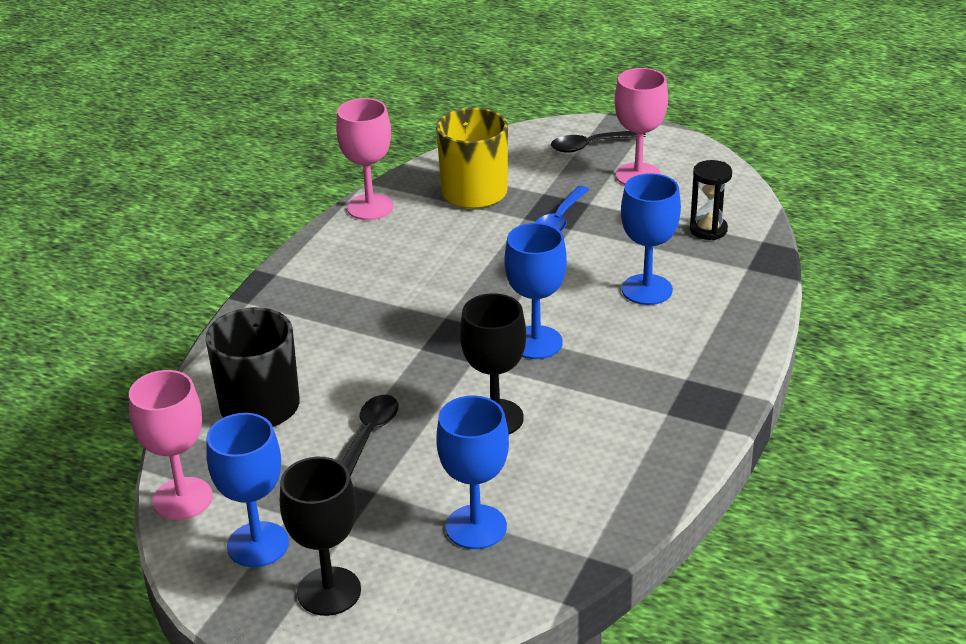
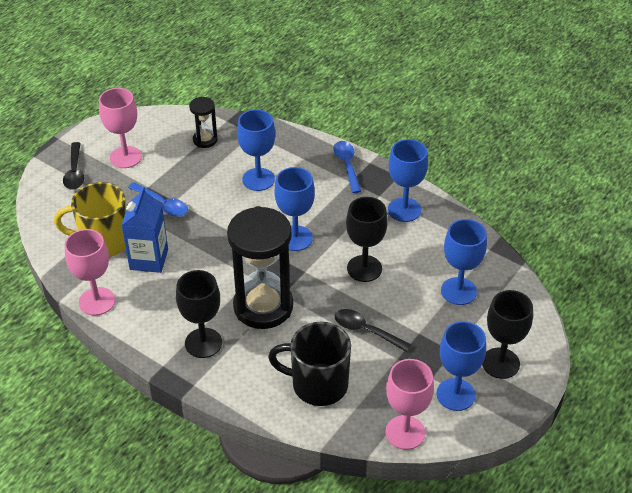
camera: 80 degrees left, 10 degrees up
(317, 297) = (203, 343): none -> black goblet
(393, 335) = (263, 306): none -> black hourglass
(453, 229) = (149, 259): none -> blue carton
(644, 444) = (404, 210): none -> blue goblet
(722, 369) = (347, 165): none -> blue spoon

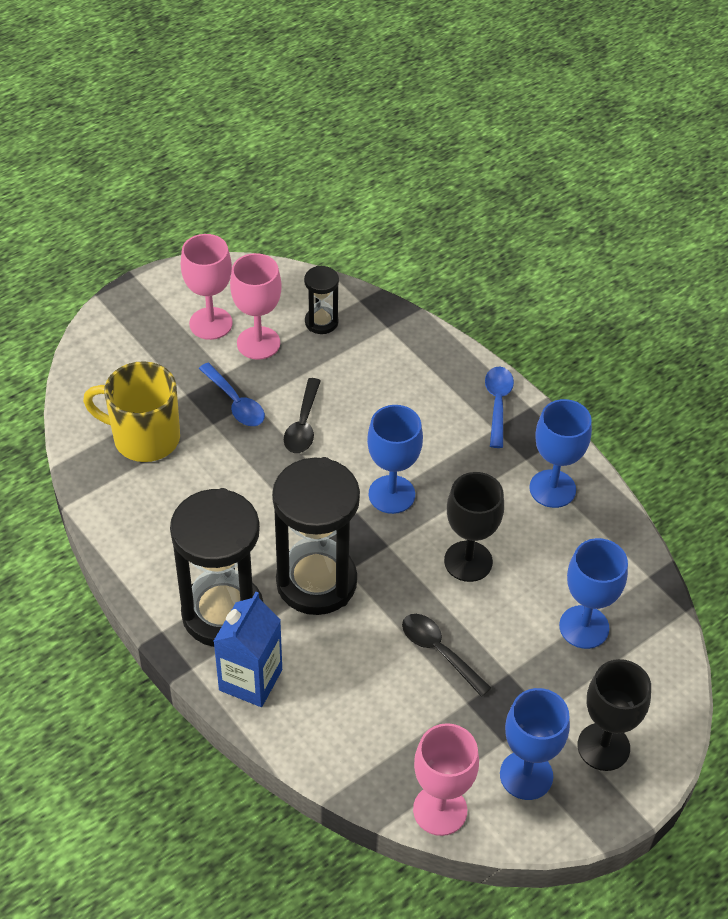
camera: 15 degrees right, 5 degrees up
(75, 172) = (139, 330): black spoon -> black spoon (303, 424)
(97, 301) = (109, 520): pink goblet -> pink goblet (258, 343)
(149, 259) = (193, 477): blue carton -> blue carton (250, 680)
(203, 343) = (223, 613): black goblet -> black hourglass
(258, 179) = (372, 396): blue goblet -> none
(318, 384) = (350, 711): black mug -> none

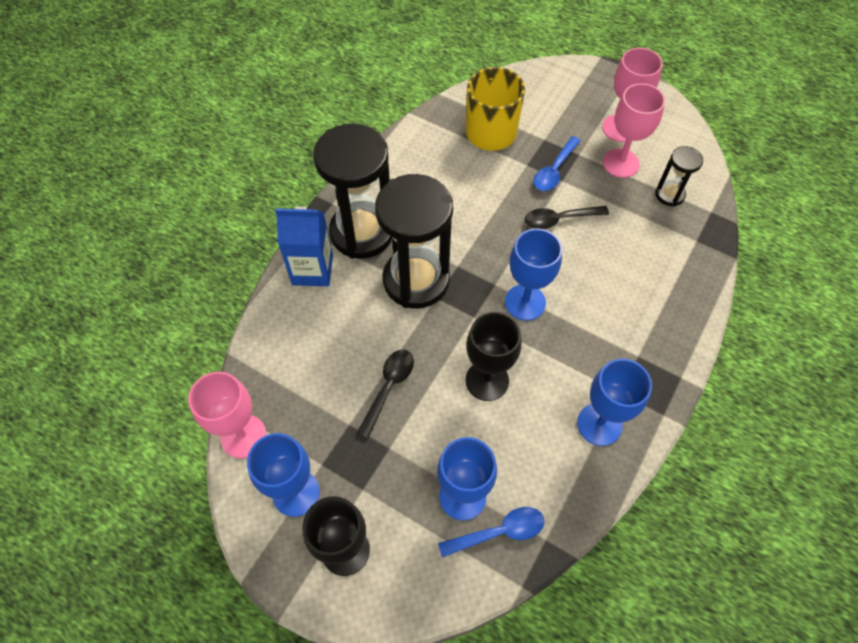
camera: 70 degrees right, 10 degrees up
(497, 404) = (667, 350): blue spoon -> blue spoon (499, 532)

